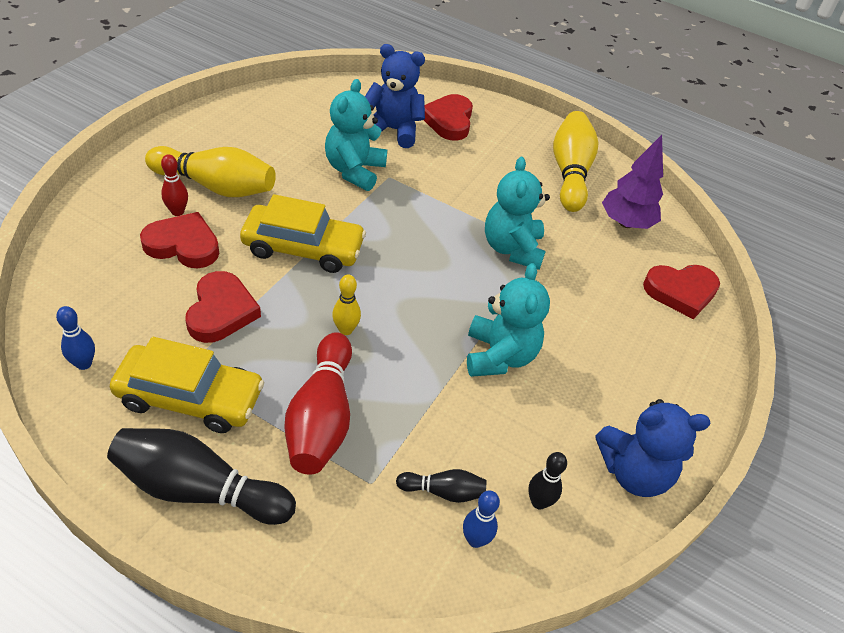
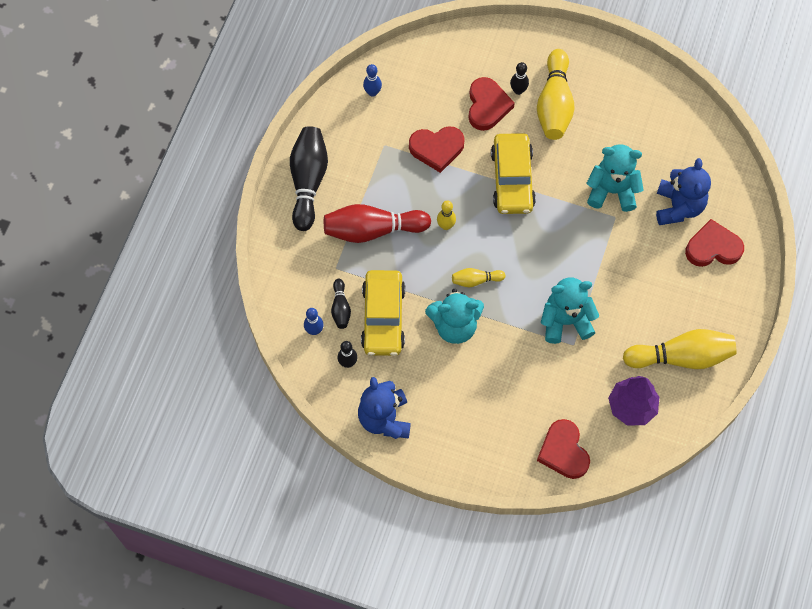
camera: 85 degrees right, 20 degrees up
(177, 211) = (518, 90): red bowling pin -> black bowling pin
(190, 397) = (366, 155): yellow car -> yellow car (383, 317)
(437, 318) = (476, 280): none -> yellow bowling pin

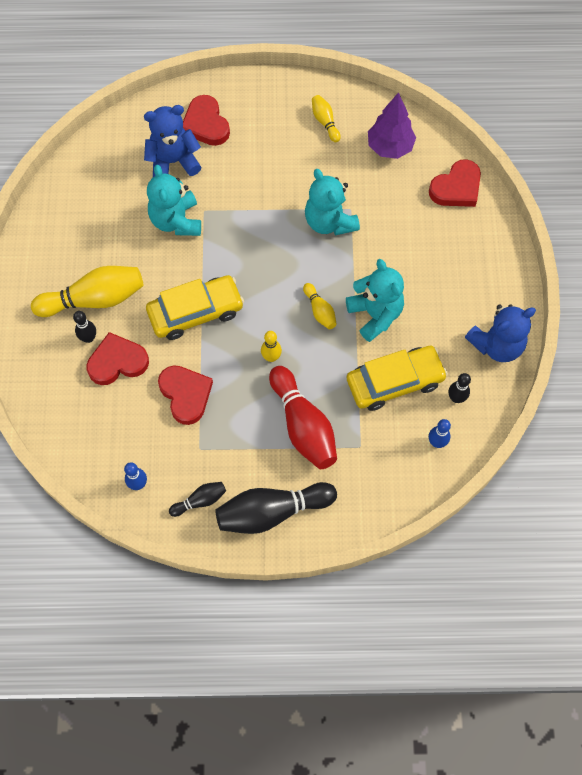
camera: 110 degrees left, 0 degrees up
(340, 308) = (402, 426): black bowling pin -> black bowling pin (200, 501)
(681, 356) = (325, 122): yellow bowling pin -> yellow bowling pin, size x0.50

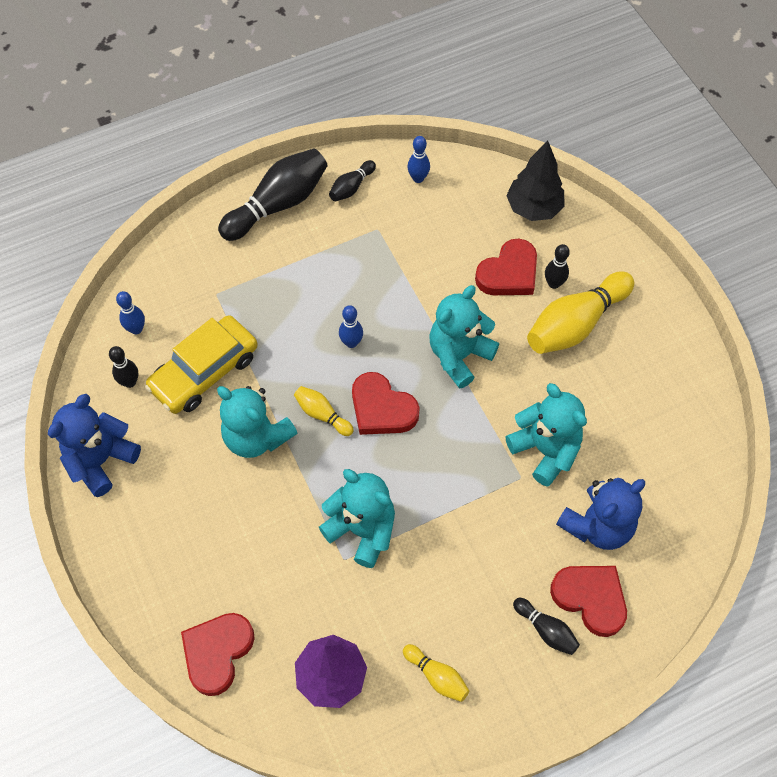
camera: 155 degrees right, 5 degrees down
(60, 411) = (533, 208): none -> black tree
(185, 395) = (420, 271): red heart -> red heart (382, 408)
(195, 312) = (459, 355): yellow car -> turquoise teddy bear
(244, 119) = (546, 630): none -> black bowling pin
(271, 357) = (351, 342): yellow bowling pin -> blue bowling pin
(303, 425) = (284, 290): red bowling pin -> none

